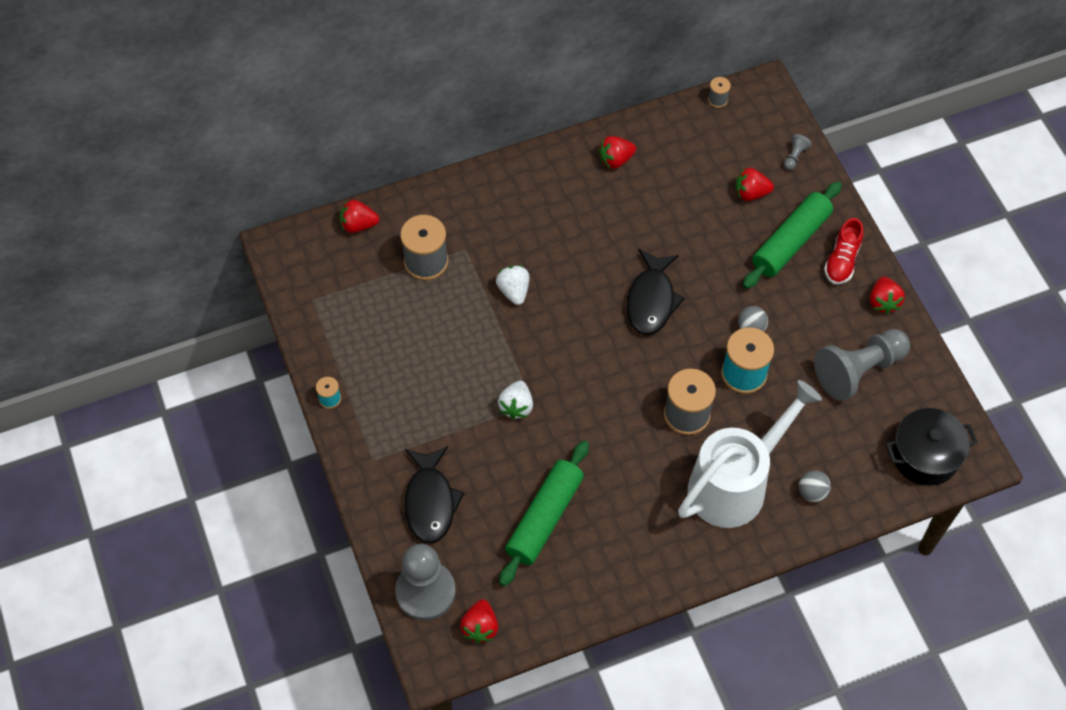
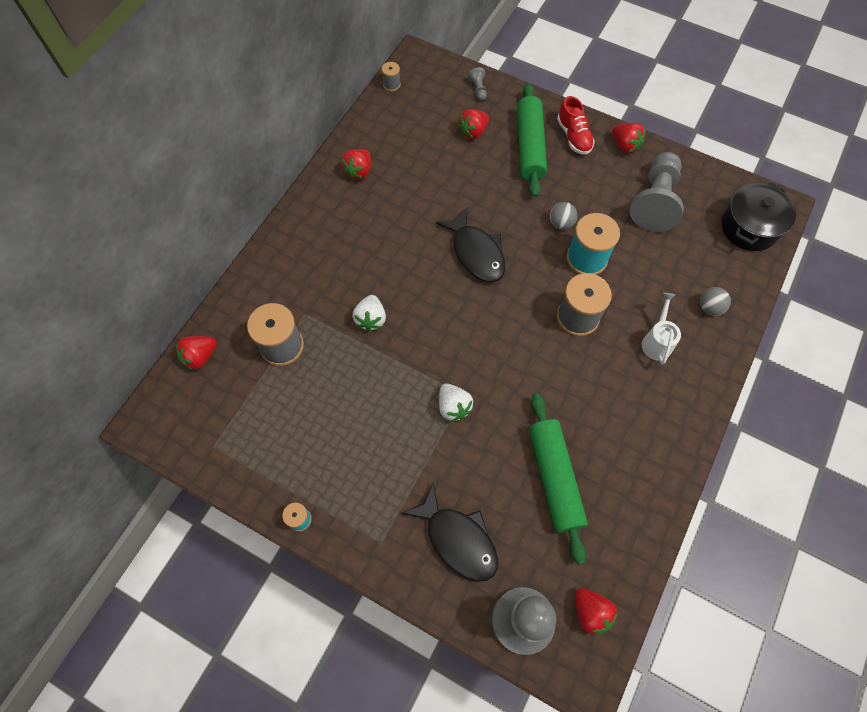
camera: 40 degrees left, 5 degrees up
(514, 291) = (371, 319): white strawberry -> white strawberry turned 120 degrees counterclockwise
(735, 483) = (657, 341): white watering can -> white watering can, size x0.43

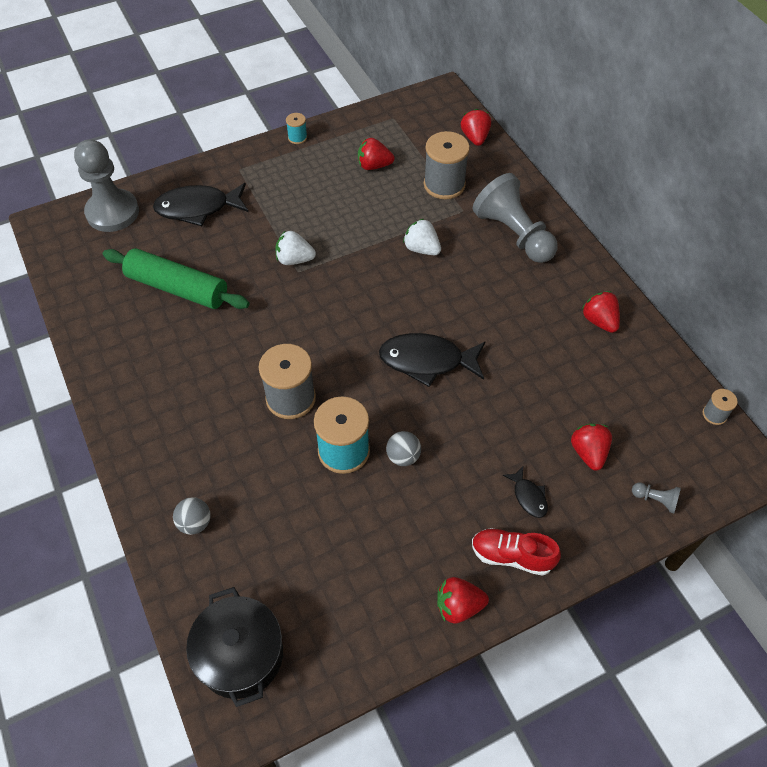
camera: 125 degrees right, 10 degrees down
(529, 146) = (528, 496): green rolling pin -> black fish
(590, 612) = (75, 250): red strawberry -> red strawberry (374, 166)
(655, 201) = (356, 575): grey pawn -> grey pawn (513, 234)
(657, 341) = (208, 446): white watering can -> none

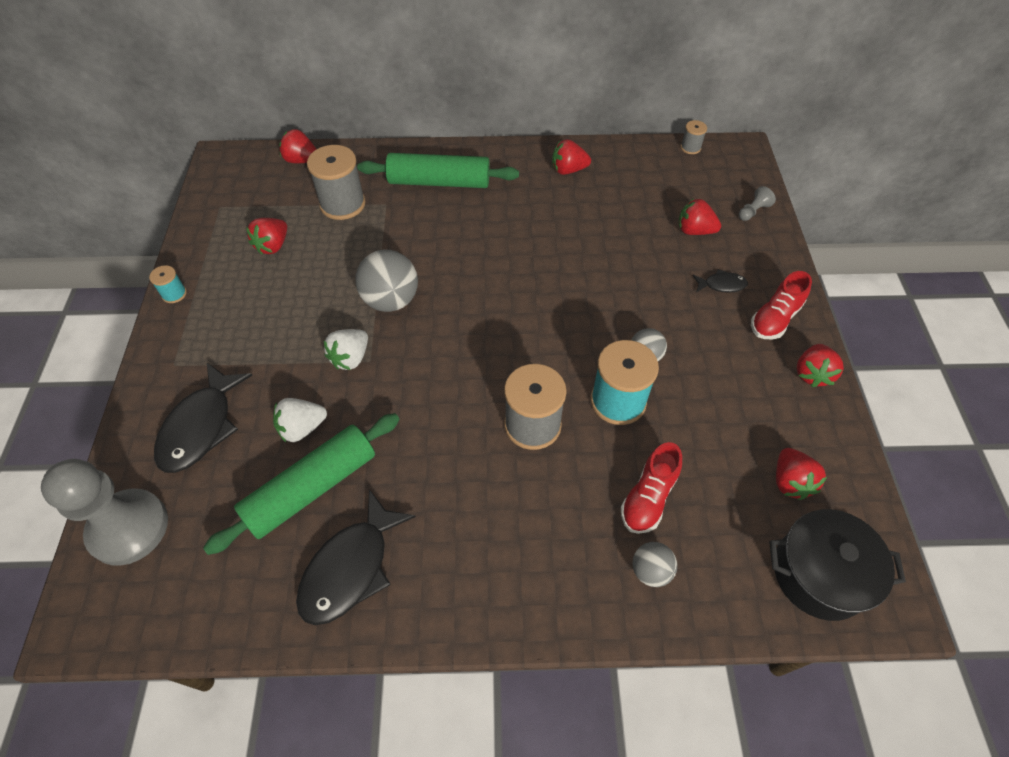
camera: 65 degrees left, 0 degrees up
(259, 502) = (648, 497): none -> red shoe
(323, 611) = (790, 482): none -> red strawberry
(362, 259) = (391, 300): none -> grey ball
(421, 249) = (410, 251): white strawberry -> white strawberry (302, 428)
(427, 361) = (546, 298): black fish -> black fish (351, 568)
(513, 234) = (439, 182): grey pawn -> green rolling pin

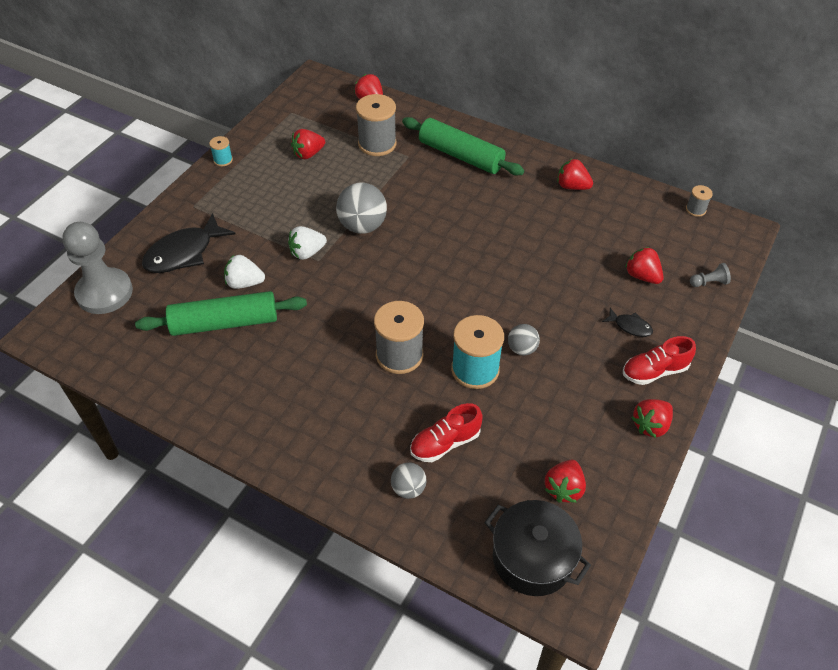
camera: 30 degrees right, 5 degrees down
(351, 568) = (215, 382): black fish -> none

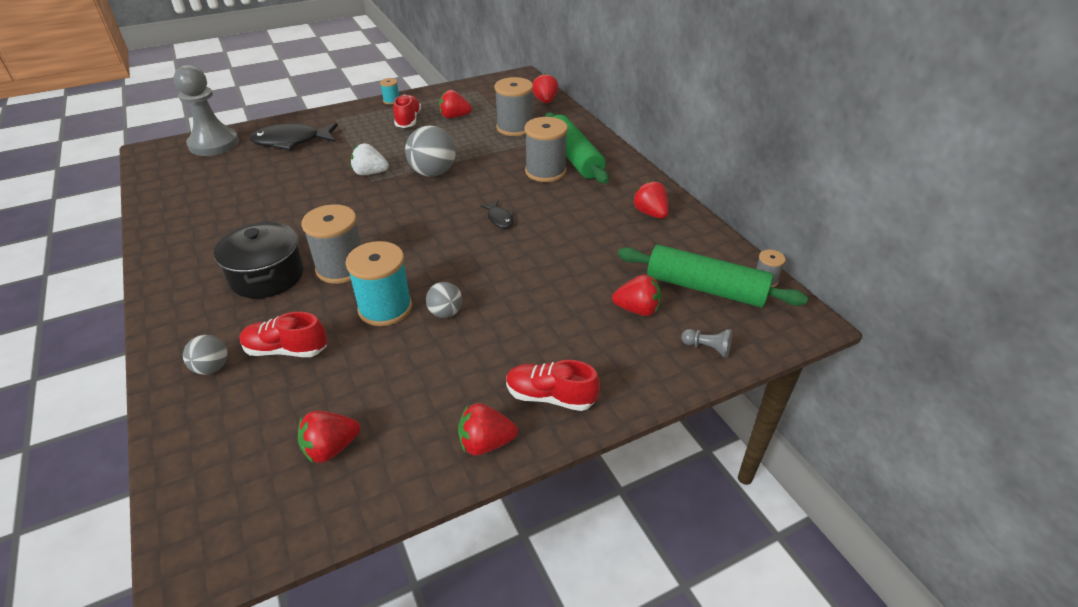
camera: 35 degrees right, 10 degrees down
(224, 323) = (255, 191): green rolling pin -> green rolling pin (705, 288)
(244, 283) = (302, 174): white strawberry -> none
(269, 177) = (408, 120): none -> red shoe
(454, 181) = (545, 171): none -> grey spool
(532, 558) = (223, 491): black pot -> black pot (267, 276)
(630, 326) = (573, 345): black fish -> black fish (499, 219)
(642, 276) = (637, 309): red strawberry -> red strawberry turned 105 degrees clockwise

